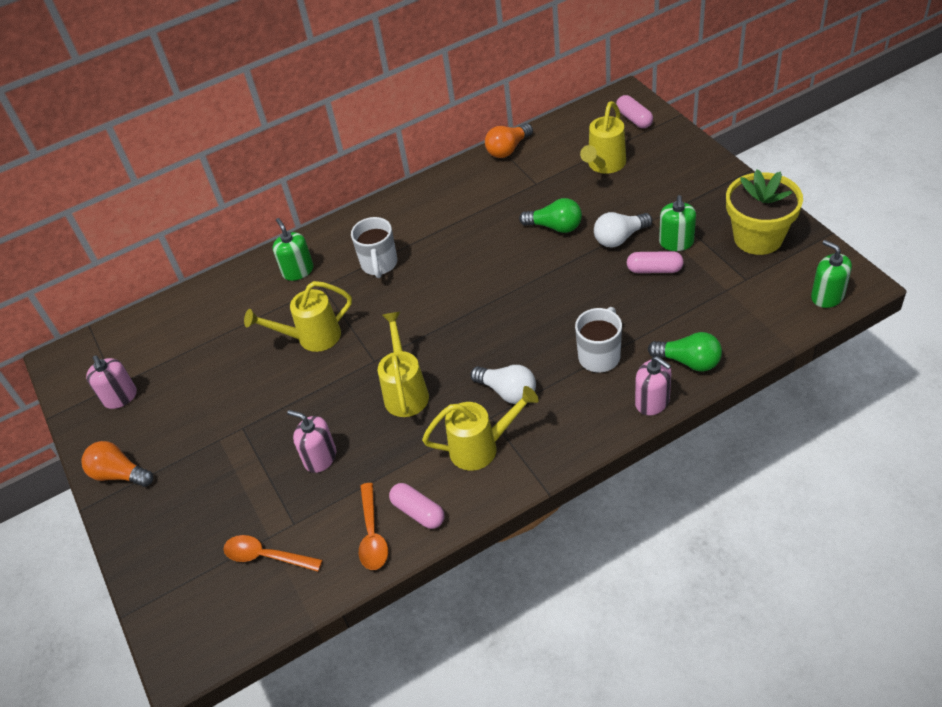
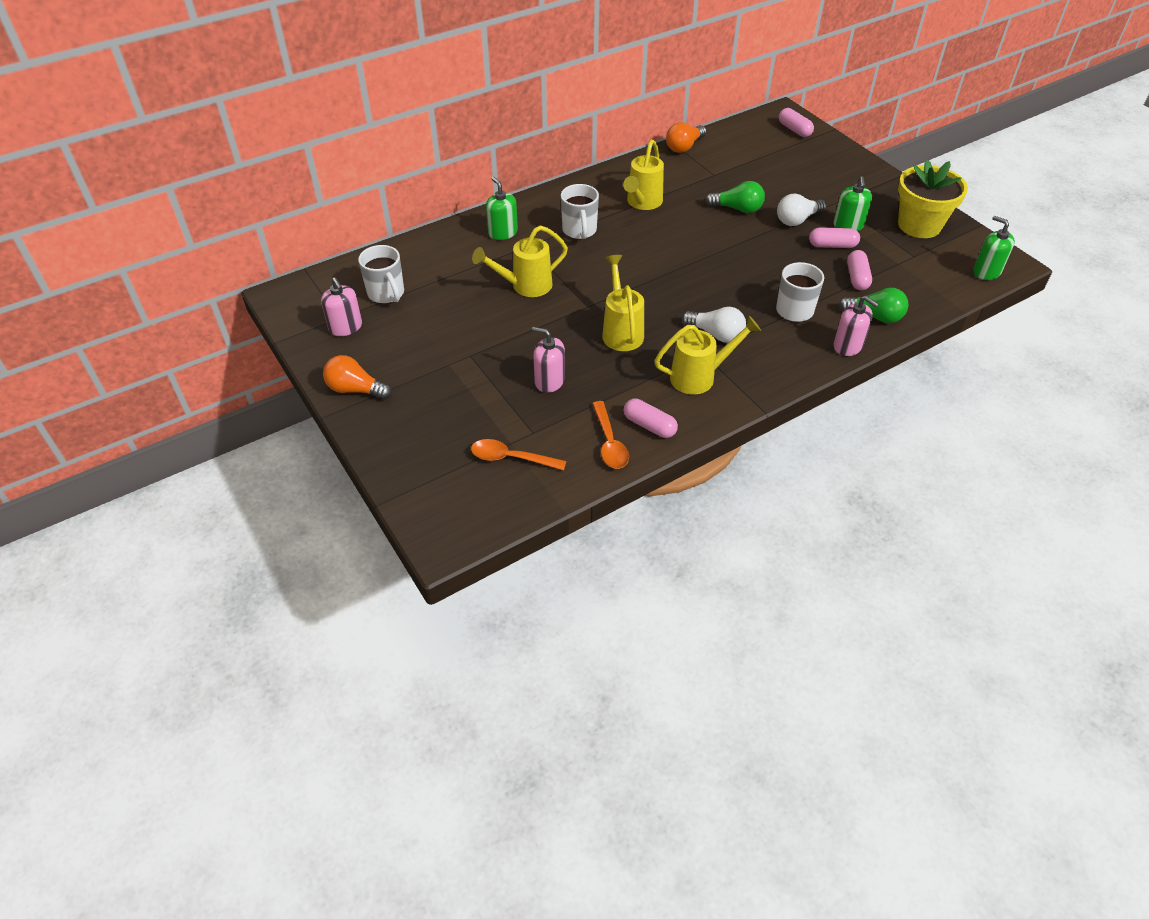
camera: 10 degrees left, 0 degrees up
(167, 354) = (386, 294): none -> white mug
(604, 165) = (774, 164): yellow watering can -> yellow watering can (642, 203)
(676, 311) = (857, 277): none -> pink capsule

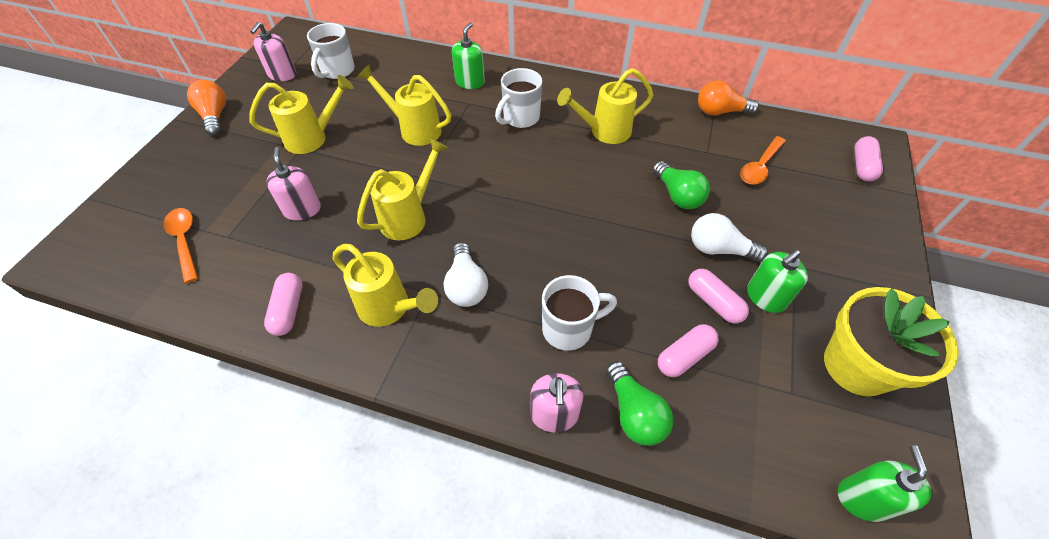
camera: 50 degrees right, 5 degrees up
(465, 343) = (313, 138): none -> yellow watering can
(609, 443) = (245, 294): orange spoon -> orange spoon (760, 167)

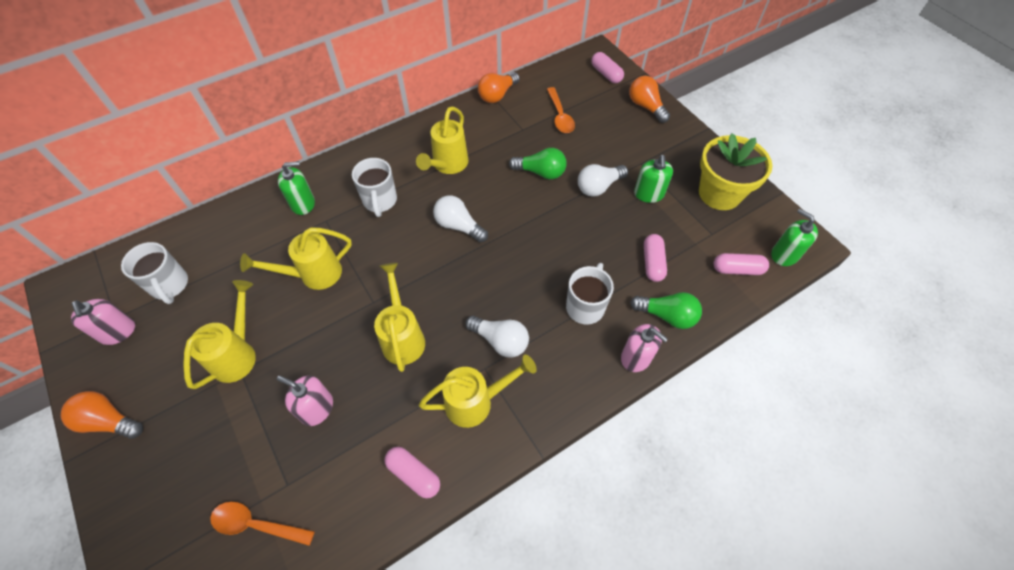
camera: 50 degrees left, 5 degrees up
(470, 82) = (303, 203): green soap dispenser -> green soap dispenser turned 105 degrees clockwise
(552, 179) = (458, 226): none -> white light bulb
(714, 302) = (631, 220): pink capsule -> pink capsule (737, 269)
(872, 223) = (646, 106): none -> orange light bulb

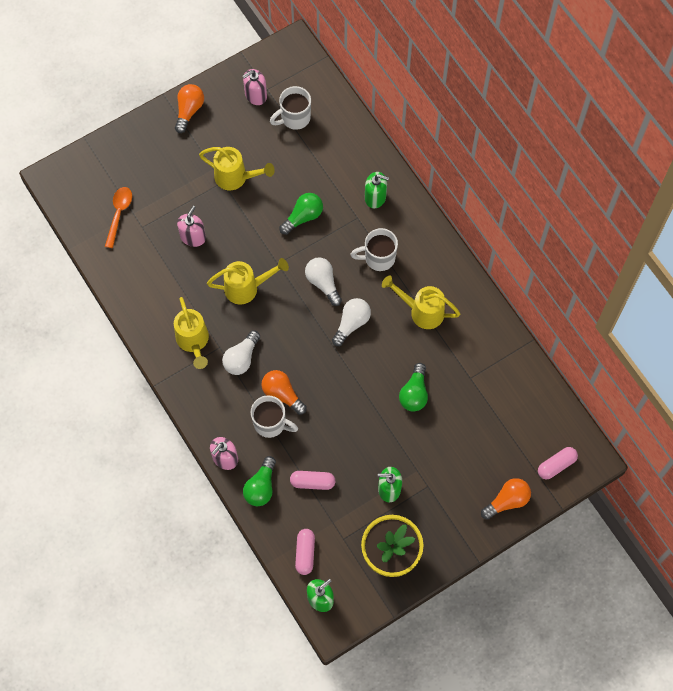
camera: 90 degrees right, 10 degrees up
(303, 203) = (375, 197): green soap dispenser -> green soap dispenser turned 60 degrees counterclockwise
(313, 275) = (303, 217): yellow watering can -> green light bulb
(413, 474) = (145, 303): pink capsule -> none
(497, 95) = (518, 354): orange light bulb -> orange light bulb (282, 394)
(560, 116) = (489, 414): orange spoon -> none
(598, 187) = (397, 444): white light bulb -> white light bulb (323, 283)

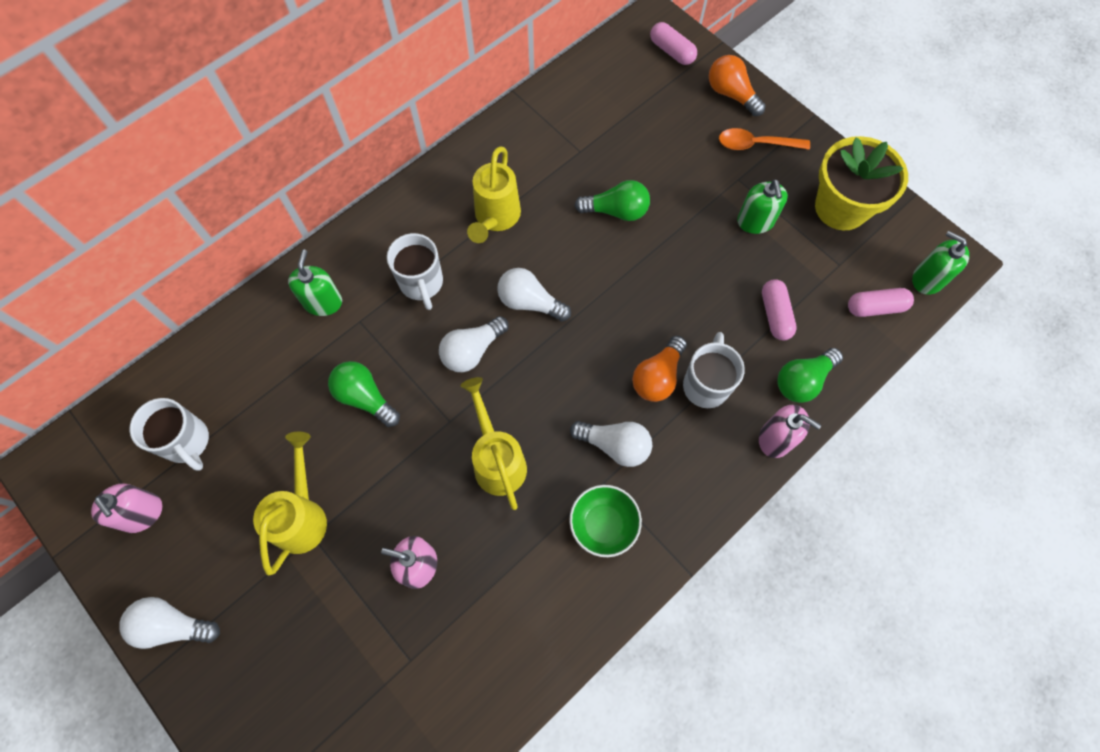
camera: 100 degrees left, 0 degrees up
(119, 214) = (388, 711): orange spoon -> orange spoon (756, 144)
(189, 111) = (173, 625): orange light bulb -> white light bulb
(193, 342) = (603, 525): yellow watering can -> green bowl
(261, 487) = (802, 380): green light bulb -> green light bulb turned 135 degrees clockwise

